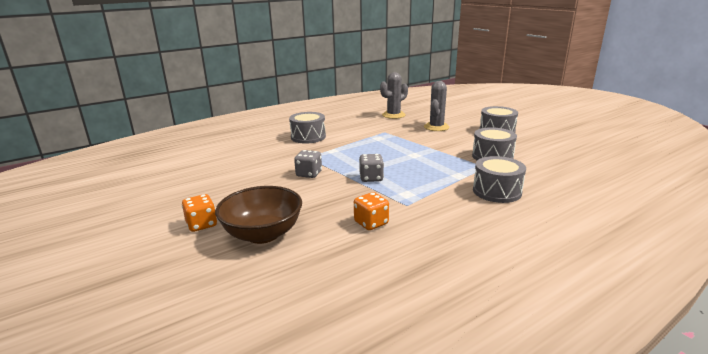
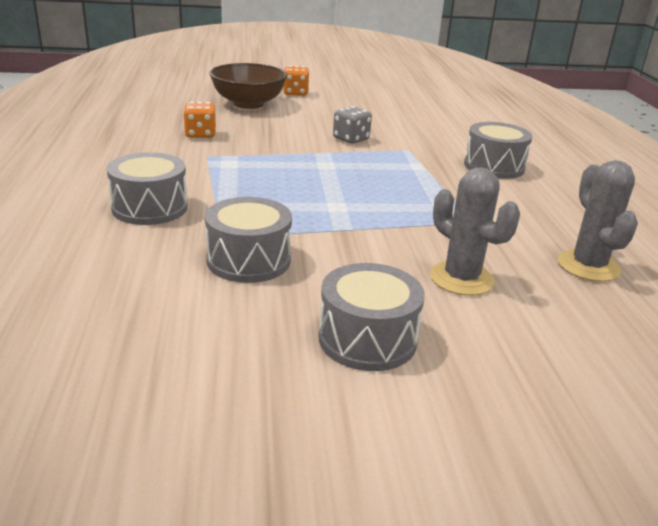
camera: 115 degrees right, 5 degrees up
(371, 178) = (296, 160): grey dice -> none

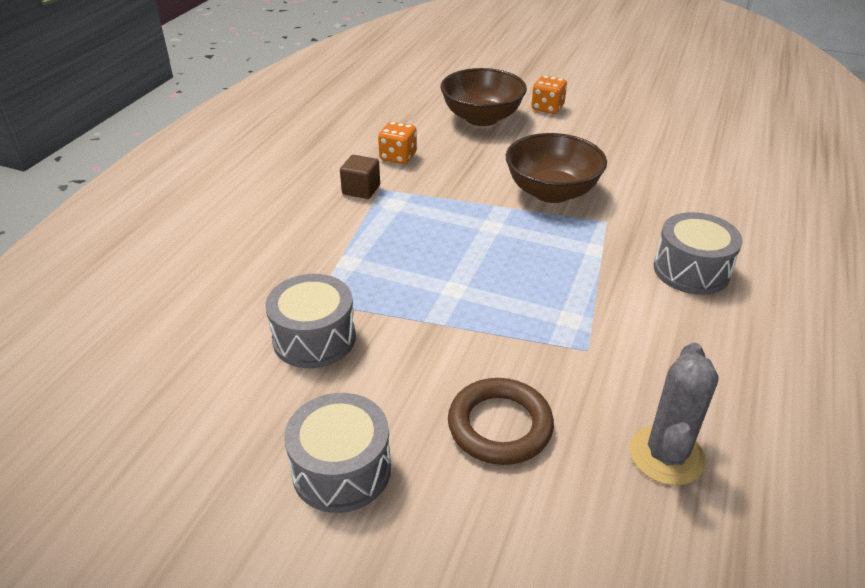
camera: 30 degrees right, 10 degrees up
(150, 208) = (280, 248): grey drum -> none
(188, 159) = (361, 189): none -> brown cube
(351, 139) = (551, 192): grey dice -> brown bowl
(461, 279) = (500, 426): grey cactus -> brown ring

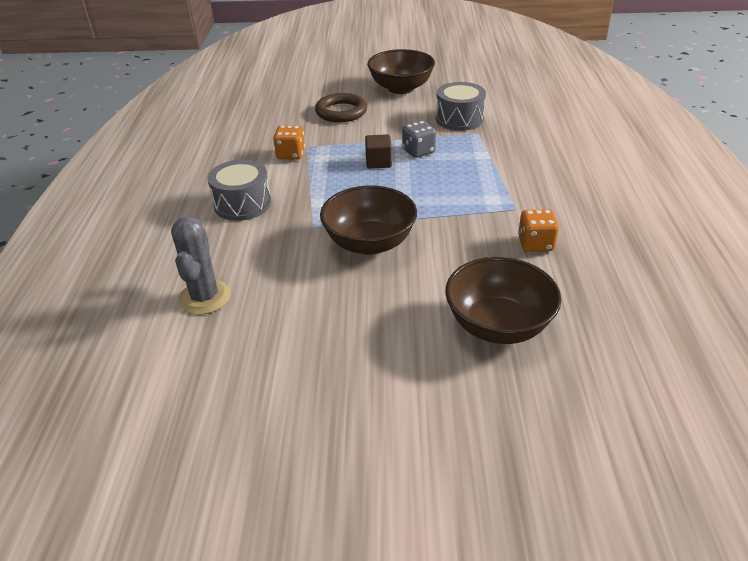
camera: 160 degrees right, 0 degrees up
(341, 470) = (401, 88): grey drum -> brown bowl
(361, 189) = (531, 204): brown cube -> brown cube (378, 162)
(425, 291) = (418, 151): none -> grey dice
(547, 108) = (429, 371): orange dice -> orange dice (290, 154)
(666, 455) = (260, 119): grey cactus -> grey cactus (205, 297)

